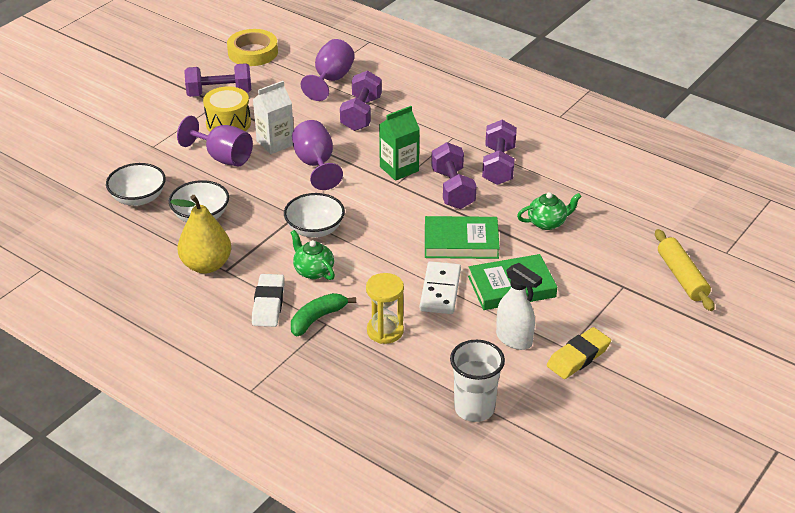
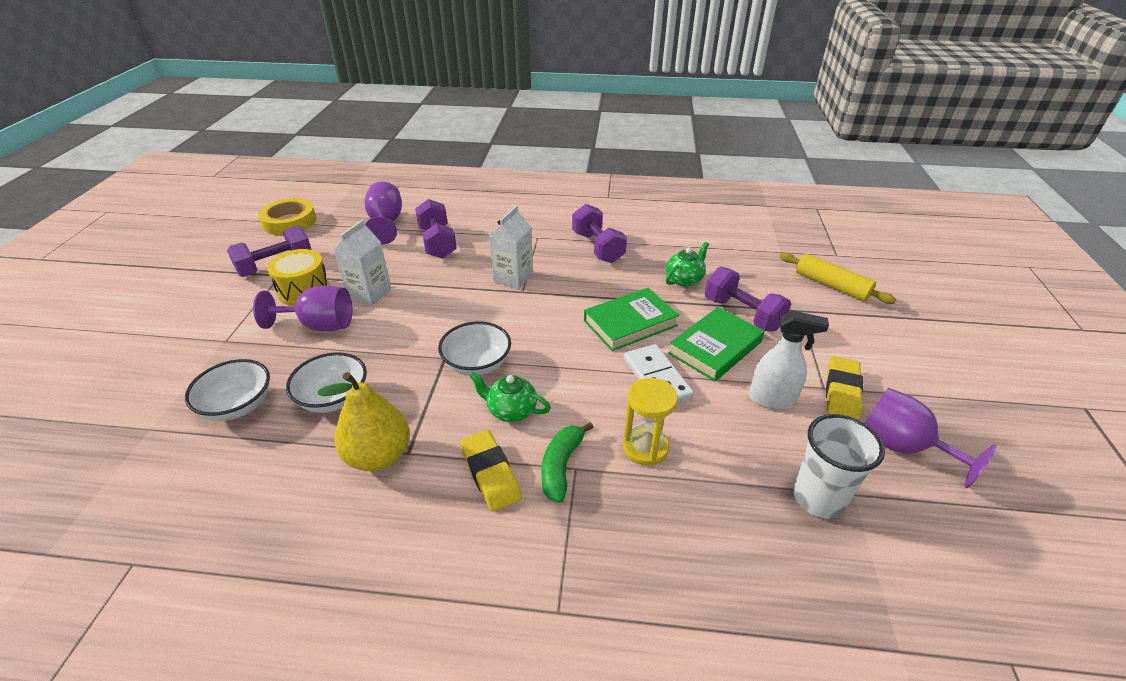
camera: 30 degrees left, 0 degrees up
(268, 304) = (490, 473): white eraser -> yellow eraser
(316, 164) = (428, 300): purple goblet -> purple goblet (902, 447)
(399, 169) = (513, 278): green carton -> white carton
(453, 189) = (578, 279): purple dumbbell -> purple dumbbell (742, 314)

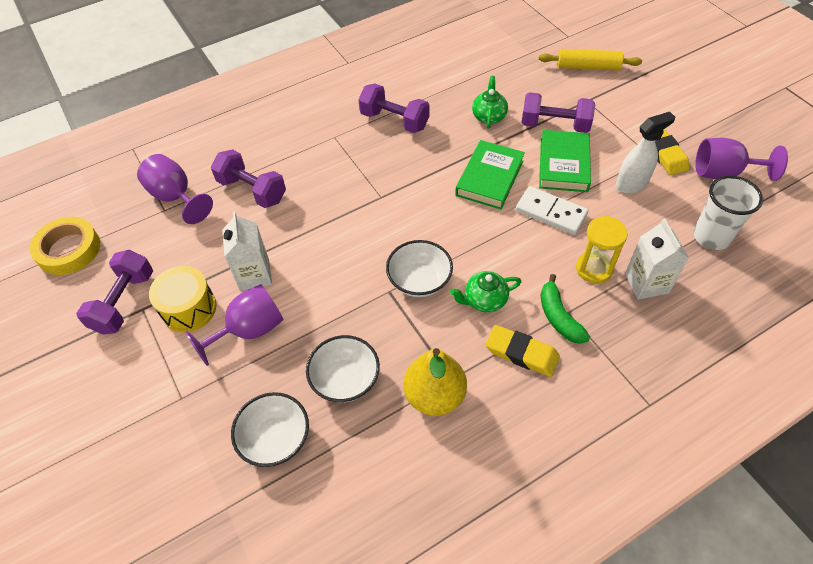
camera: 35 degrees left, 15 degrees up
(513, 278) = (359, 188): white carton -> white carton (646, 283)

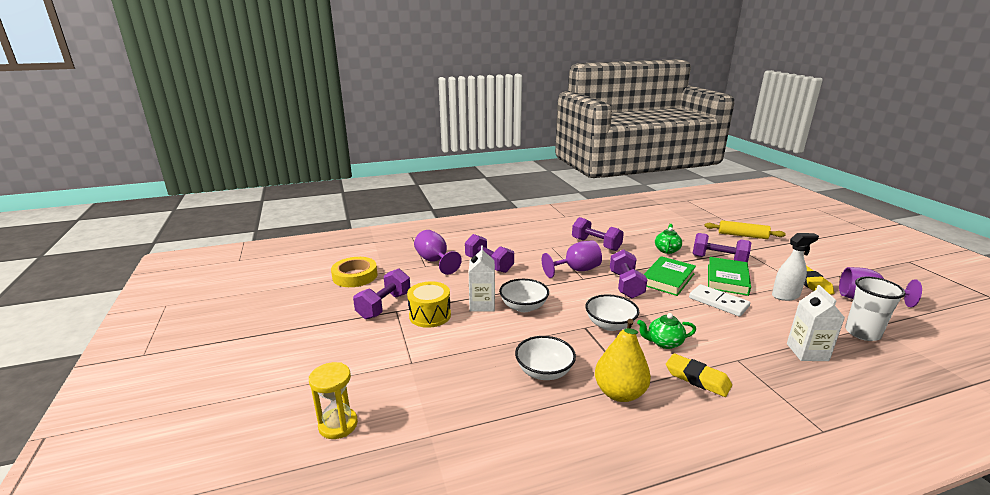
camera: 10 degrees right, 30 degrees down
(249, 330) = (472, 333): purple goblet -> purple goblet (576, 270)
(275, 439) = (481, 398): white bowl -> white bowl (523, 307)
(436, 200) = (625, 285): none -> purple dumbbell
(558, 317) = (729, 361): green banana -> none
(593, 269) = (758, 338): yellow hourglass -> yellow hourglass (338, 425)

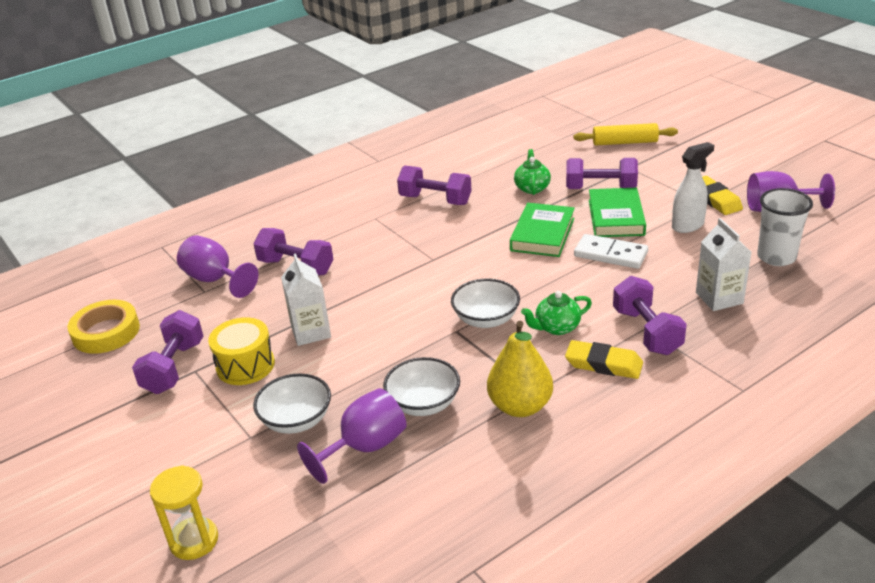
camera: 15 degrees left, 10 degrees up
(523, 307) = (368, 321): white bowl -> white bowl (296, 420)
(576, 270) = (420, 248): purple goblet -> purple goblet (365, 447)
(625, 285) = (491, 256): purple dumbbell -> purple dumbbell (646, 331)

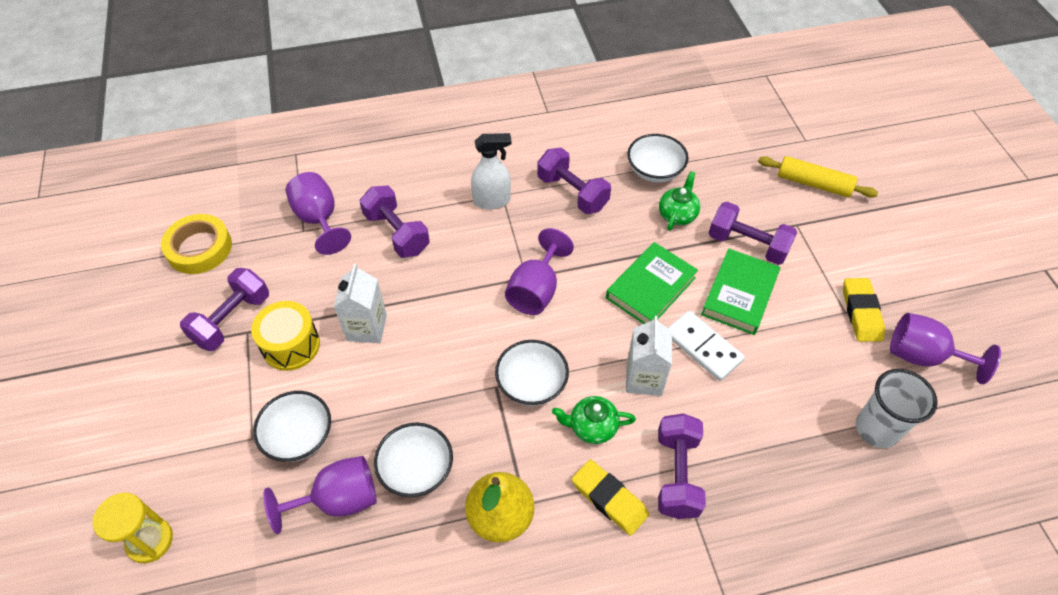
camera: 20 degrees right, 20 degrees up
(447, 264) = (536, 290): none -> purple goblet
(494, 169) = (654, 171): none -> white bowl
(688, 225) = (808, 340): white spray bottle -> white spray bottle (492, 201)
(719, 298) = (778, 461): white carton -> white carton (644, 378)

